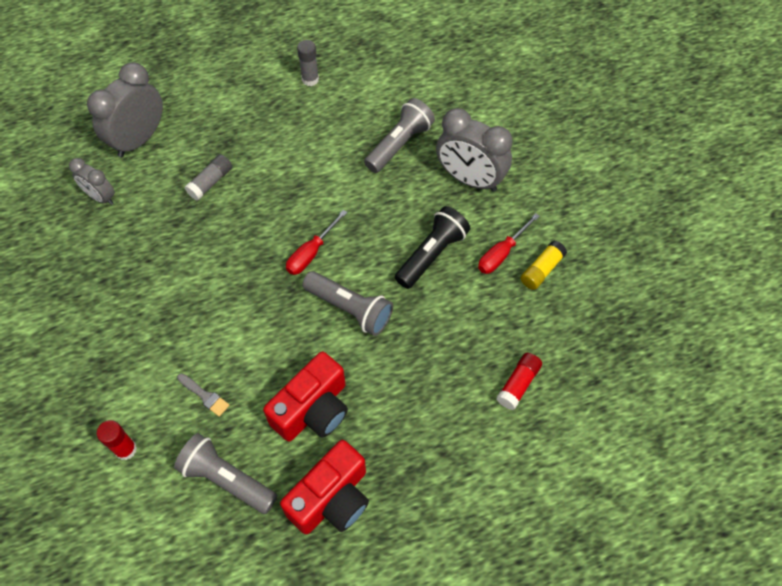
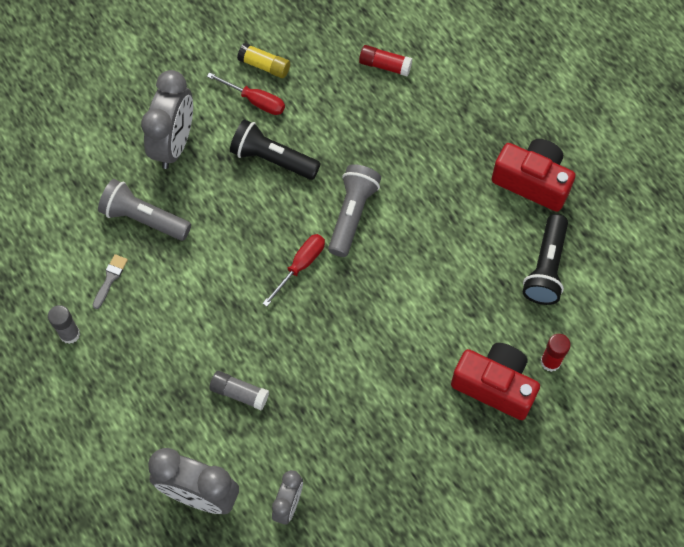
camera: 105 degrees left, 5 degrees up
(205, 396) = (478, 312): grey brush -> grey brush (110, 279)
(226, 479) = (546, 268): grey flashlight -> black flashlight
(311, 253) = (300, 266): red screwdriver -> red screwdriver turned 75 degrees counterclockwise
(313, 409) = (460, 218): red camera -> red camera (495, 385)

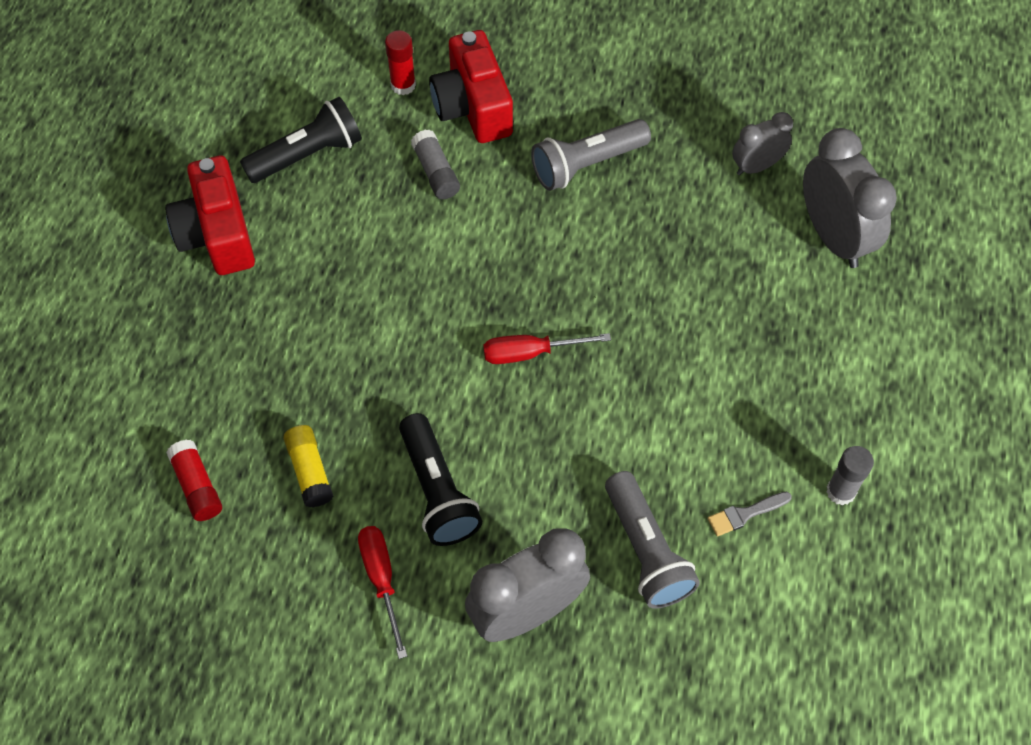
camera: 135 degrees left, 5 degrees down
(239, 393) = (713, 288): grey glue stick -> grey glue stick (436, 172)
(264, 65) = (323, 616): yellow glue stick -> yellow glue stick (309, 471)
(352, 214) = (423, 357): grey flashlight -> grey flashlight (586, 164)

